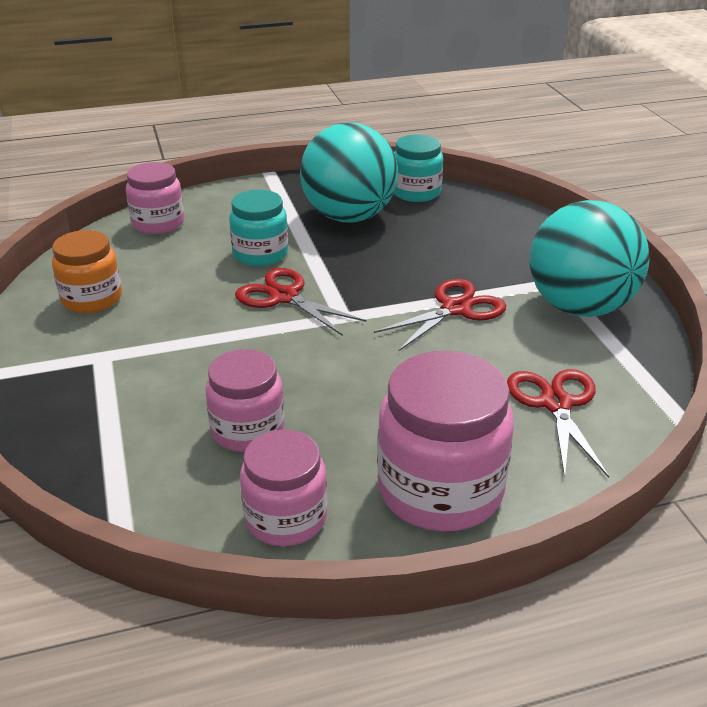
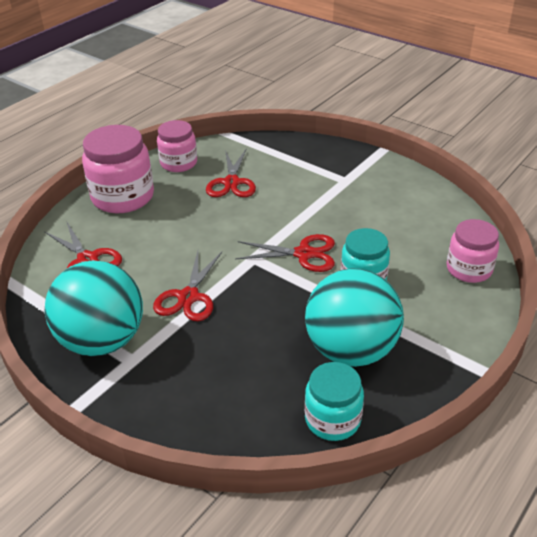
camera: 145 degrees right, 5 degrees up
(92, 299) = (404, 202): orange jar -> none
(247, 430) = (231, 182): pink jar -> red scissors

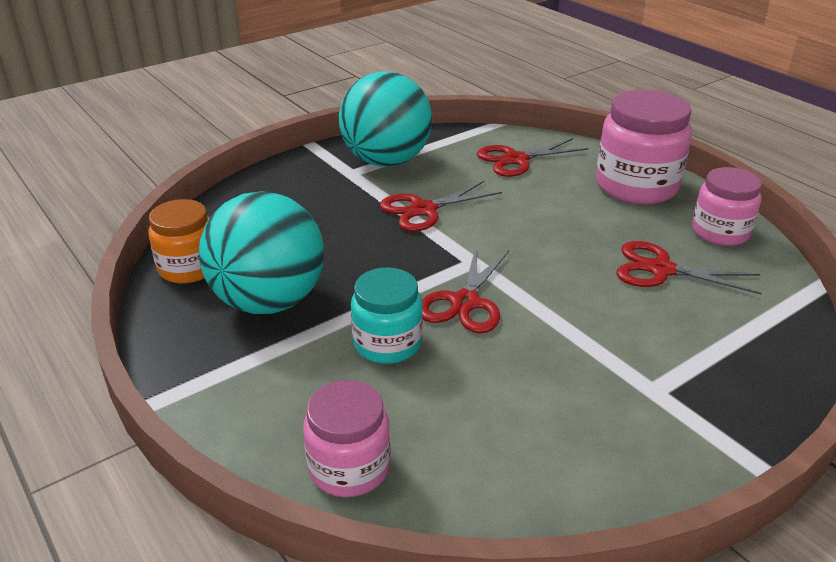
camera: 105 degrees right, 5 degrees down
(188, 297) = (424, 210): red scissors -> red scissors turned 60 degrees counterclockwise
(332, 419) = (188, 268): turquoise jar -> orange jar

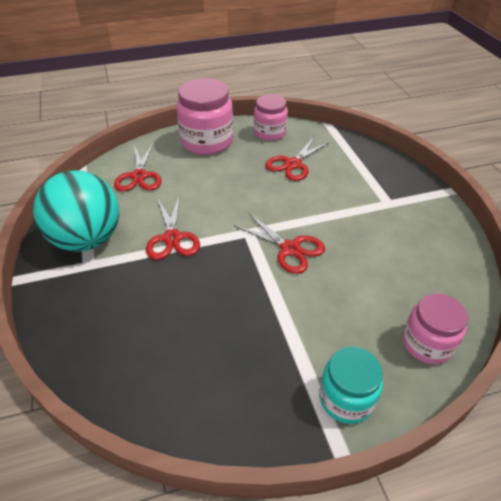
camera: 70 degrees left, 10 degrees up
(188, 268) = (167, 407): orange jar -> none
(269, 301) = (243, 355): turquoise ball -> none
(387, 343) = (318, 297): turquoise jar -> turquoise jar (346, 399)

